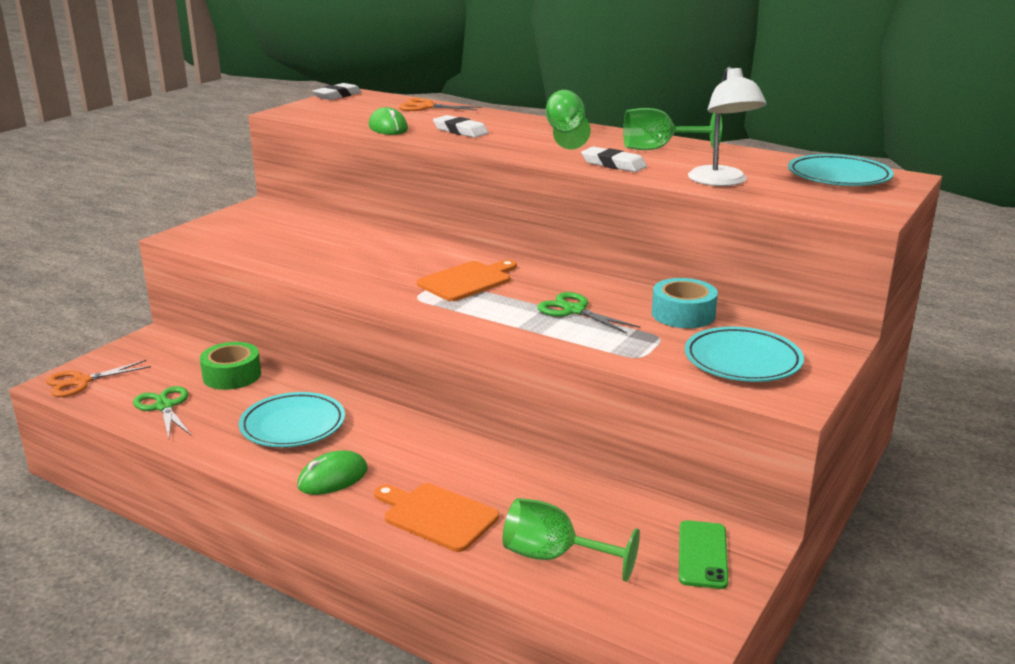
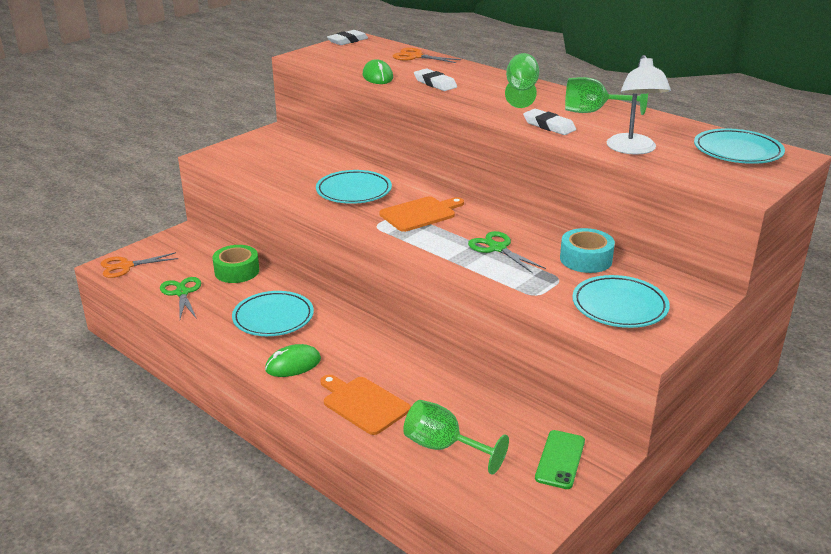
camera: 10 degrees right, 5 degrees up
(377, 263) = (354, 191): none -> turquoise plate

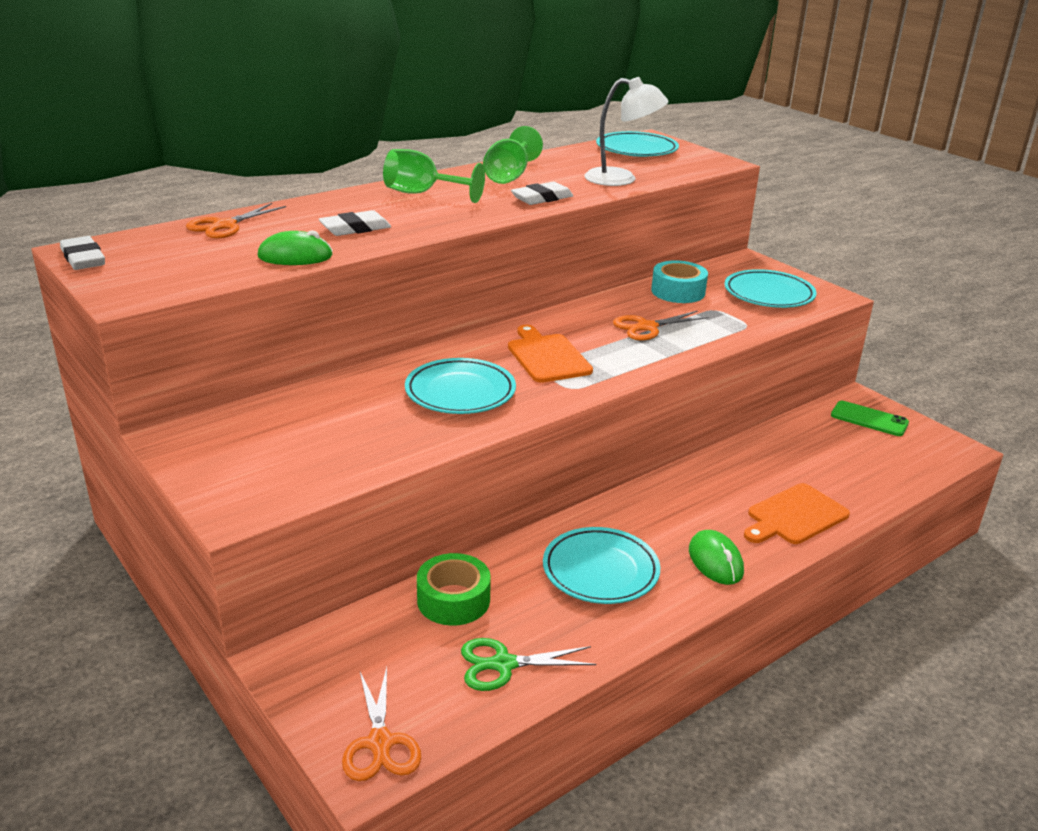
camera: 80 degrees left, 0 degrees up
(443, 447) = (862, 476): green goblet -> none
(497, 248) = (647, 327): green scissors -> orange scissors

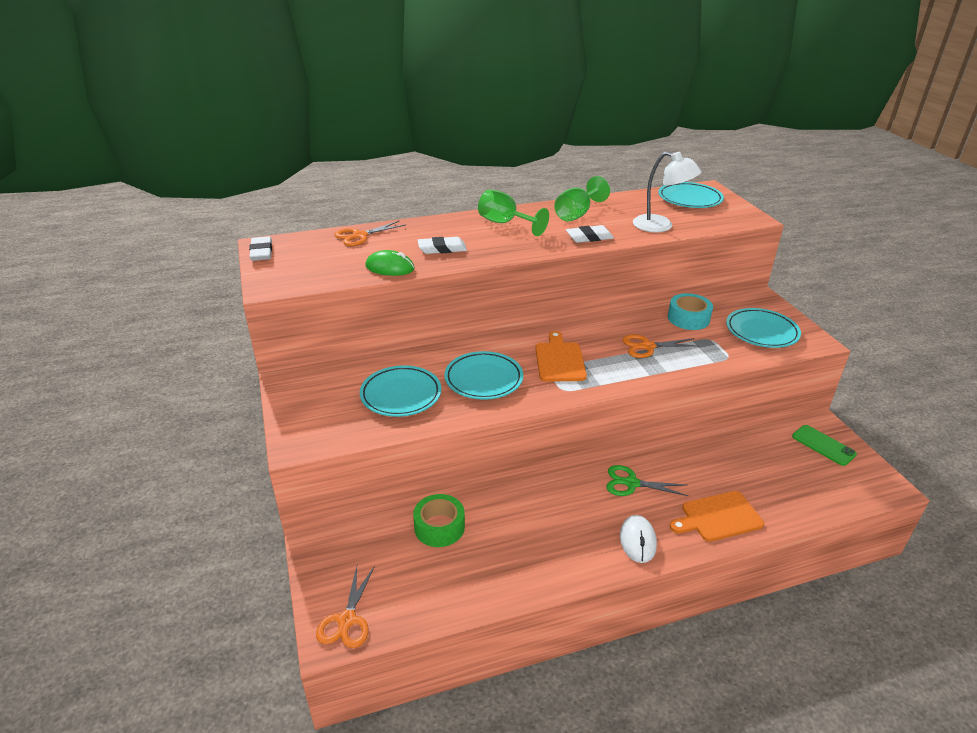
camera: 20 degrees right, 5 degrees up
(503, 664) = (450, 584): green scissors -> green scissors (631, 483)
(600, 570) = (549, 528): turquoise plate -> turquoise plate (401, 395)
(715, 561) = (637, 541): green mouse -> white mouse

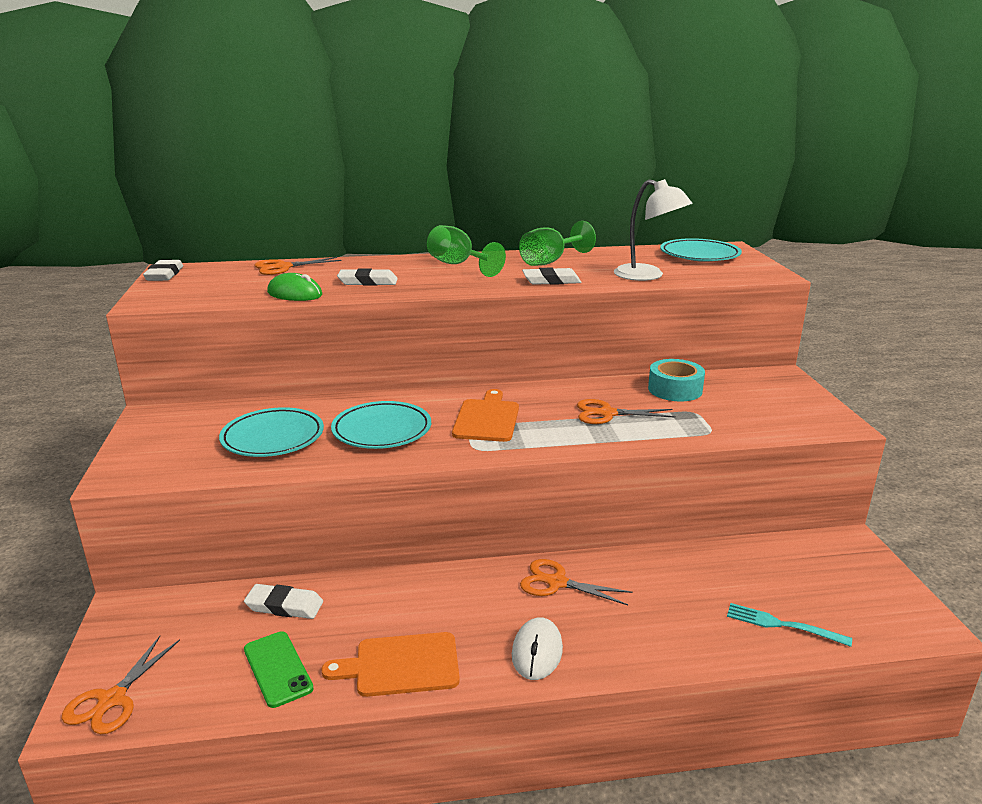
camera: 10 degrees right, 10 degrees down
(439, 527) = (284, 606): green tape -> white eraser
(631, 483) = (556, 582): green scissors -> orange scissors
(718, 517) = (662, 636): orange cutting board -> orange cutting board (401, 665)
(761, 331) = (768, 409): turquoise plate -> none
(795, 498) = (782, 625): none -> turquoise fork
(823, 445) = (844, 565): green phone -> green phone (278, 669)

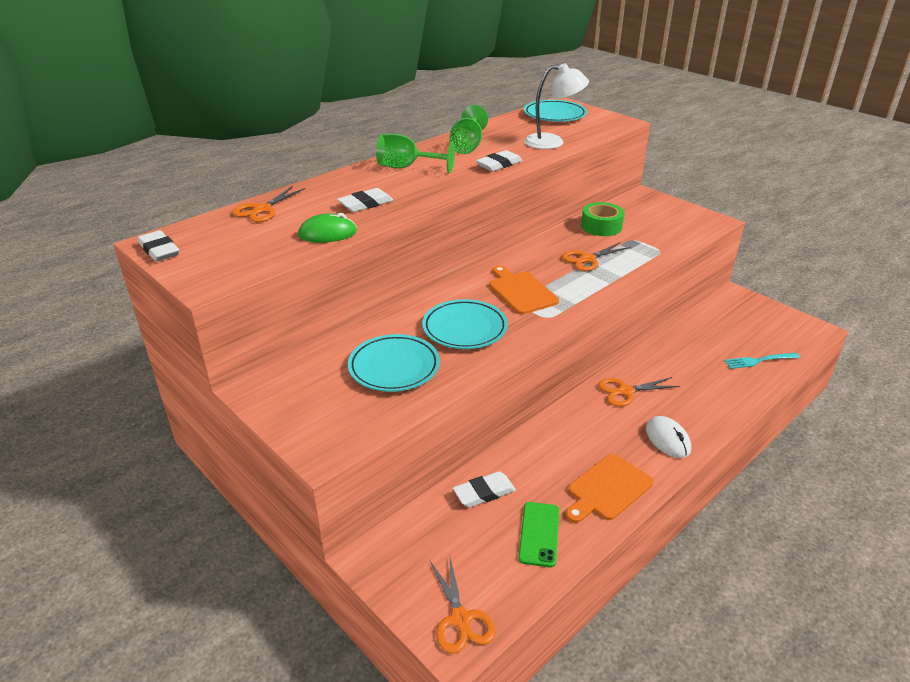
camera: 35 degrees left, 10 degrees up
(278, 669) = (539, 534): green phone -> green phone turned 75 degrees clockwise
(675, 389) = (601, 226): turquoise tape -> green tape

